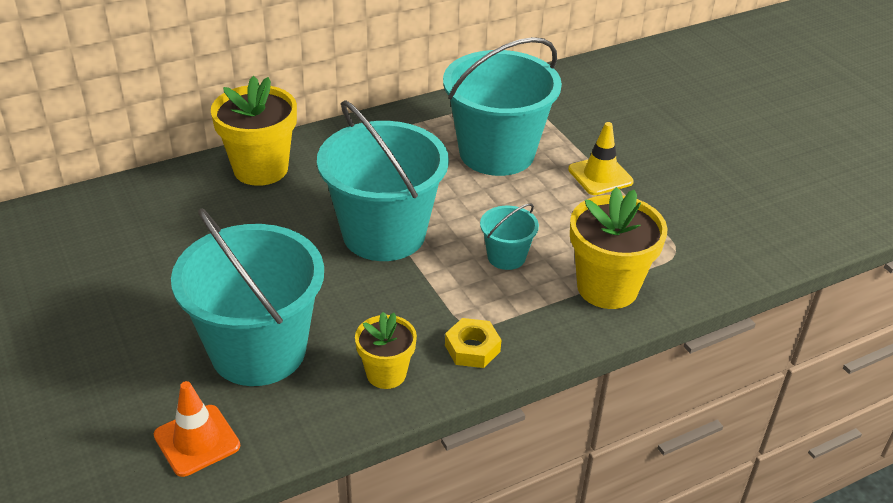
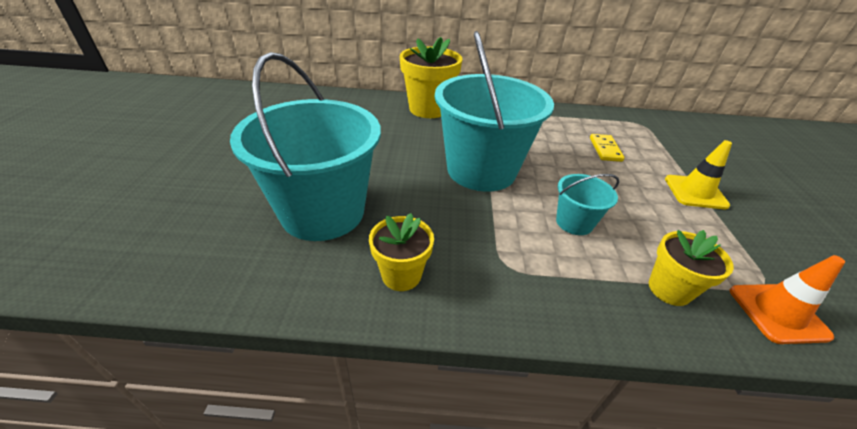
camera: 30 degrees right, 0 degrees up
(197, 440) = (212, 259): orange traffic cone -> orange traffic cone (777, 313)
(472, 348) = (495, 288): yellow nut -> none
(496, 153) = (605, 149): turquoise bucket -> yellow domino
(607, 287) = (669, 289): yellow flower pot -> yellow flower pot, size x0.59

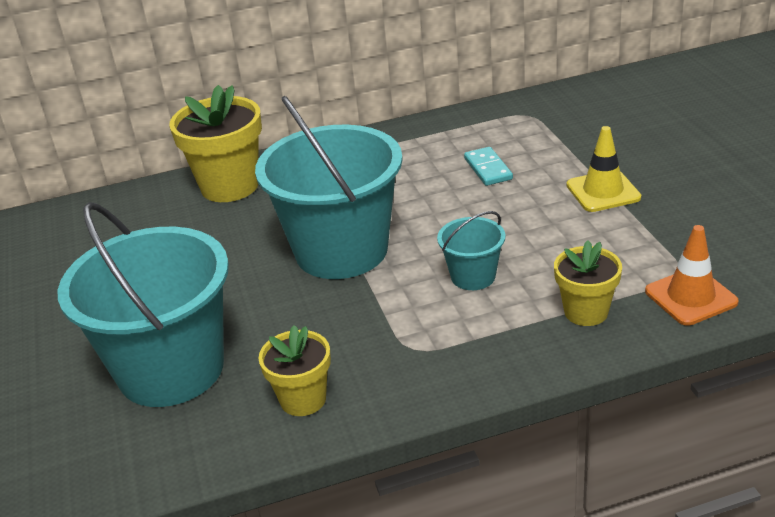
camera: 15 degrees left, 5 degrees down
(605, 149) = (488, 169): yellow domino -> turquoise domino

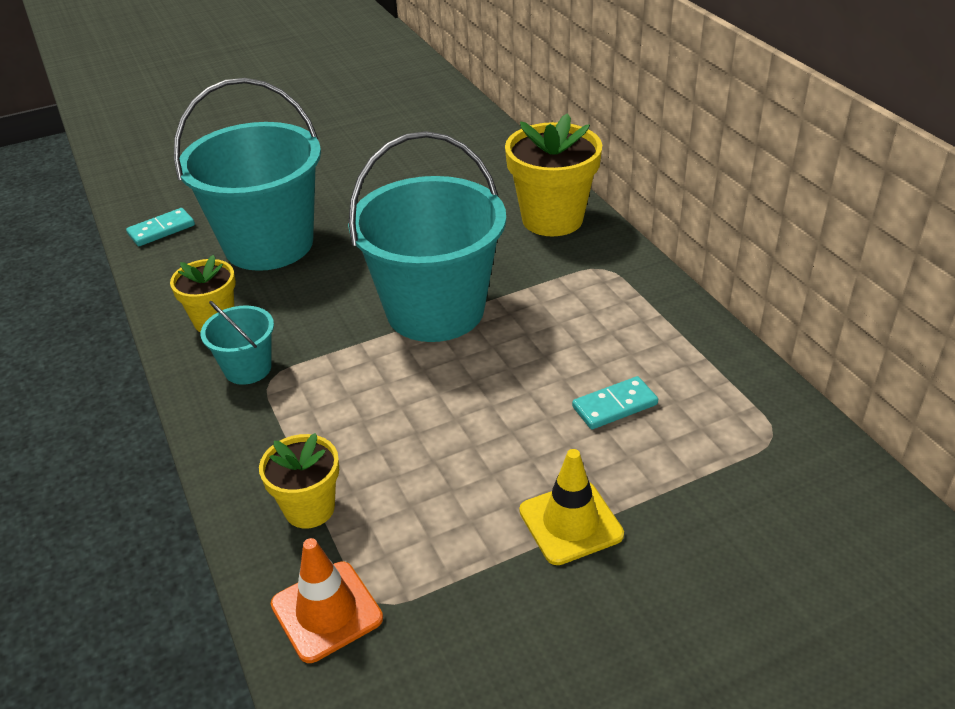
camera: 80 degrees right, 5 degrees up
(81, 474) = (161, 230): none -> turquoise domino
(473, 276) = (384, 411): turquoise bucket -> turquoise bucket (248, 368)

